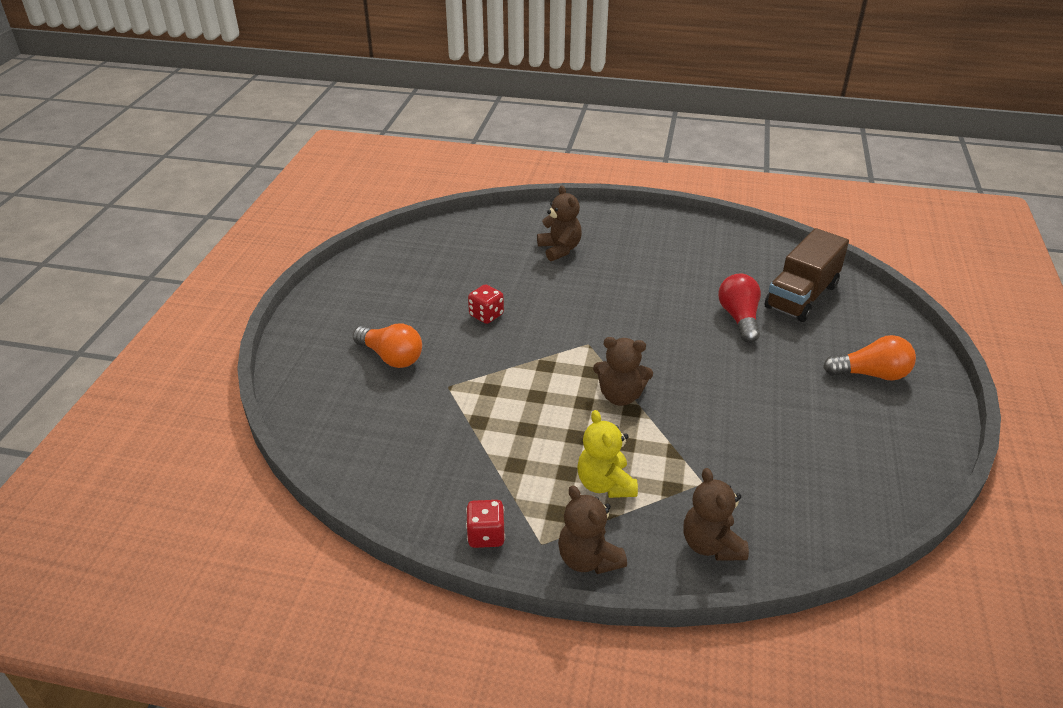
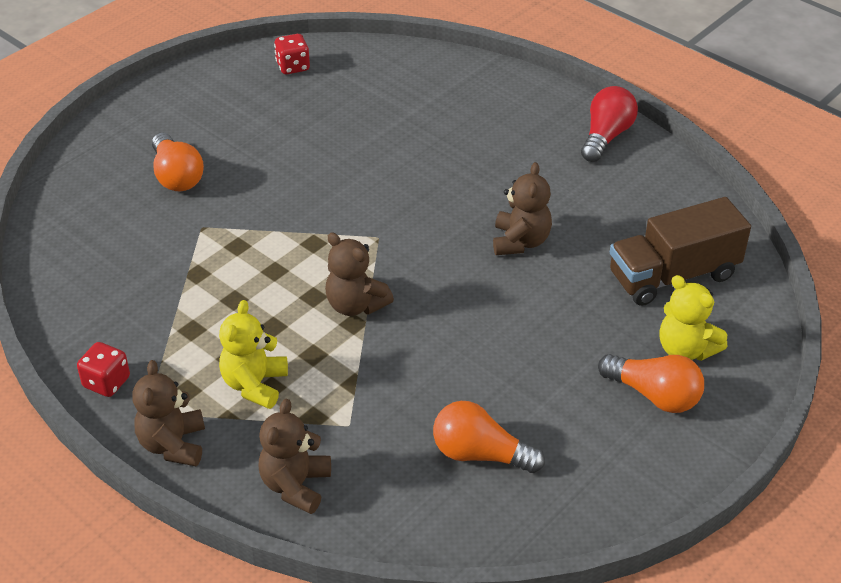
camera: 30 degrees right, 5 degrees up
(486, 315) = (305, 166): red dice -> red dice (293, 67)
(559, 249) = (452, 119): brown teddy bear -> brown teddy bear (520, 241)
(739, 318) = (571, 272): red light bulb -> red light bulb (606, 136)
(810, 461) = (480, 454): none -> orange light bulb
(857, 338) = (685, 349): none -> yellow teddy bear

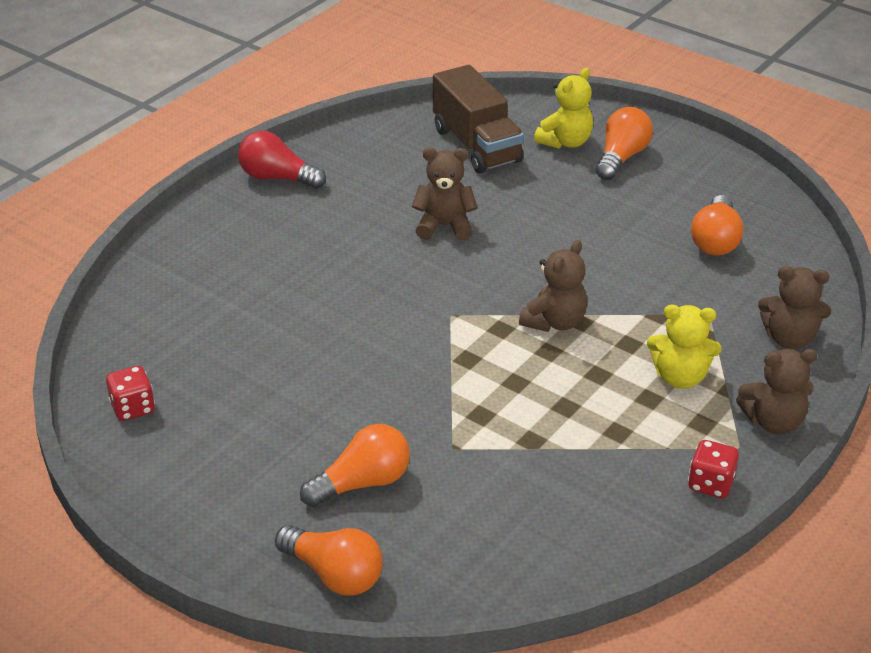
camera: 95 degrees left, 5 degrees down
(89, 160) = (334, 574): none -> orange light bulb

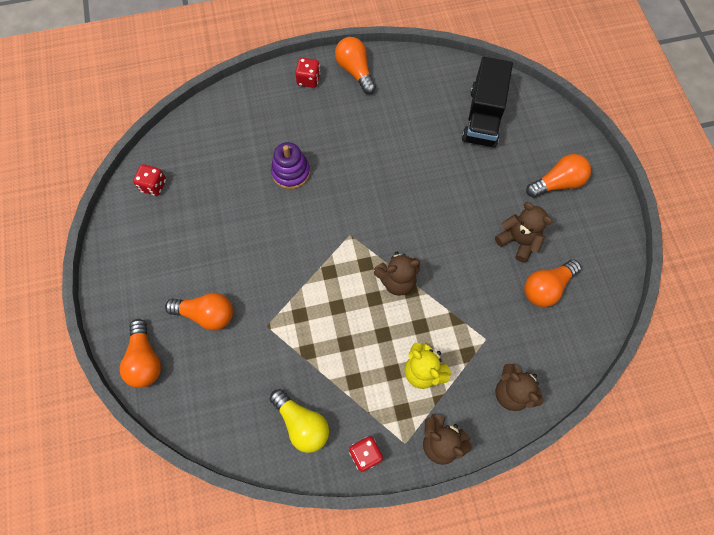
camera: 40 degrees right, 30 degrees up
(226, 212) = (308, 80): none -> red dice
(277, 178) = (355, 71): red light bulb -> orange light bulb
(308, 300) = (291, 172): none -> purple stacking toy
(444, 226) = (407, 167): brown teddy bear -> brown teddy bear (518, 241)
(476, 145) = (483, 117): brown truck -> black truck
(565, 142) = (536, 148): yellow teddy bear -> none
(607, 505) = (302, 424): none -> yellow light bulb

